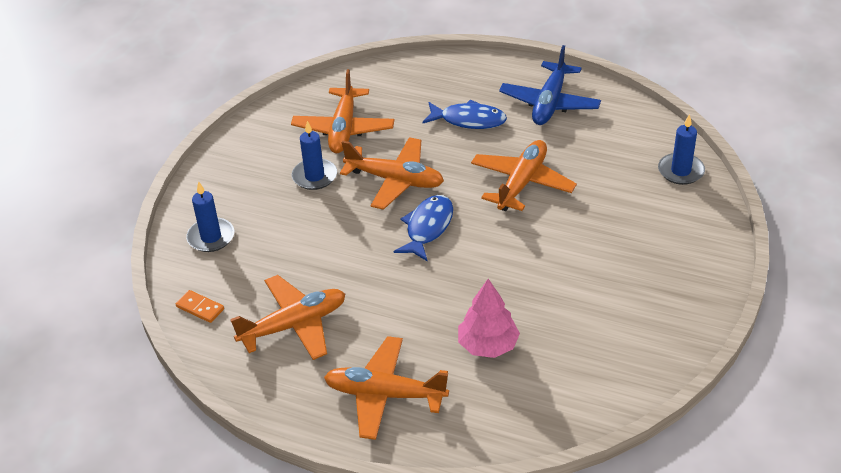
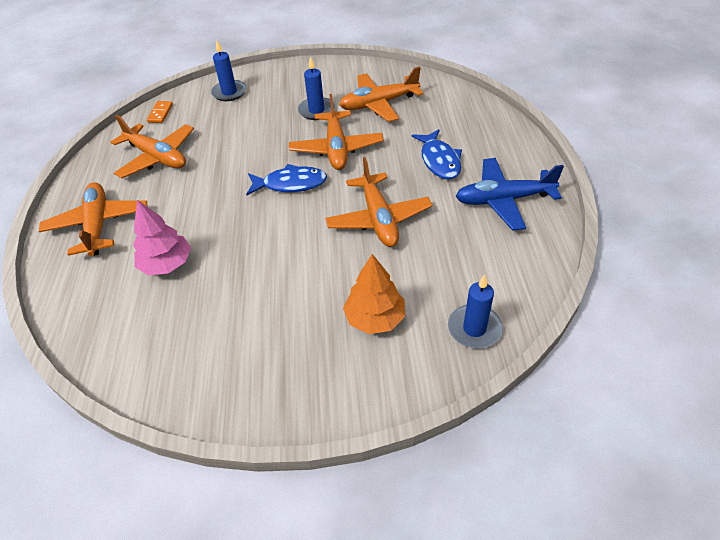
camera: 65 degrees right, 5 degrees up
(522, 183) = (378, 219): orange plane -> orange plane turned 75 degrees clockwise
(640, 221) = (375, 318): none -> orange tree

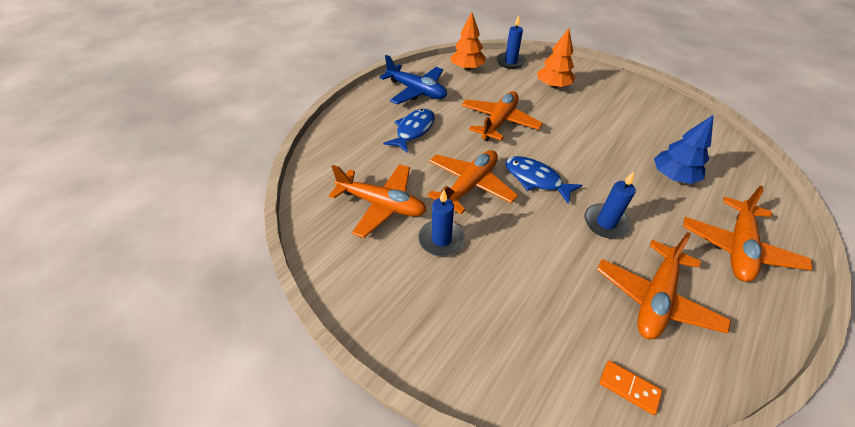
camera: 140 degrees left, 0 degrees up
(157, 157) = (655, 298): orange plane -> orange plane turned 135 degrees counterclockwise
(160, 113) = (629, 388): orange domino -> orange domino turned 75 degrees clockwise
(167, 264) = (673, 176): pink tree -> blue tree
(229, 92) = (509, 354): blue candle -> blue candle (605, 223)
(507, 273) = (467, 68): none -> orange tree

